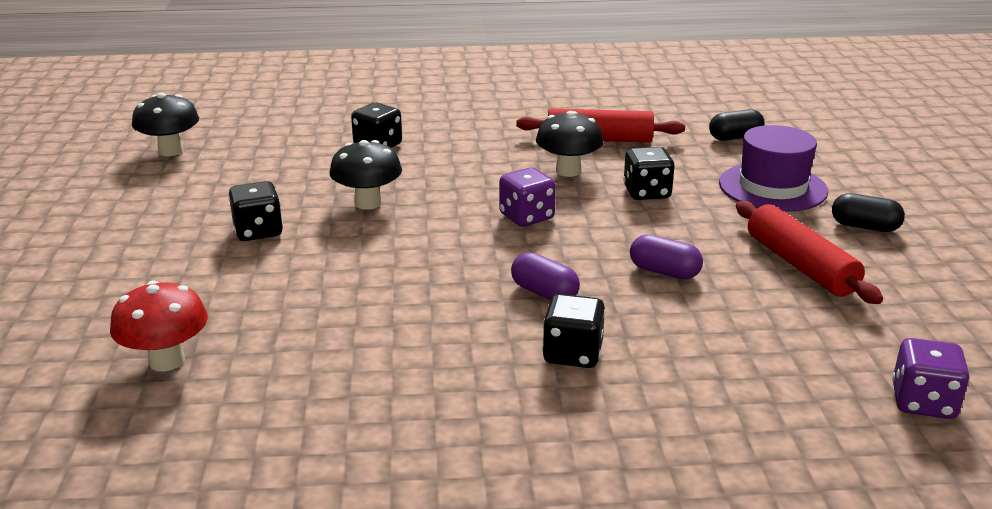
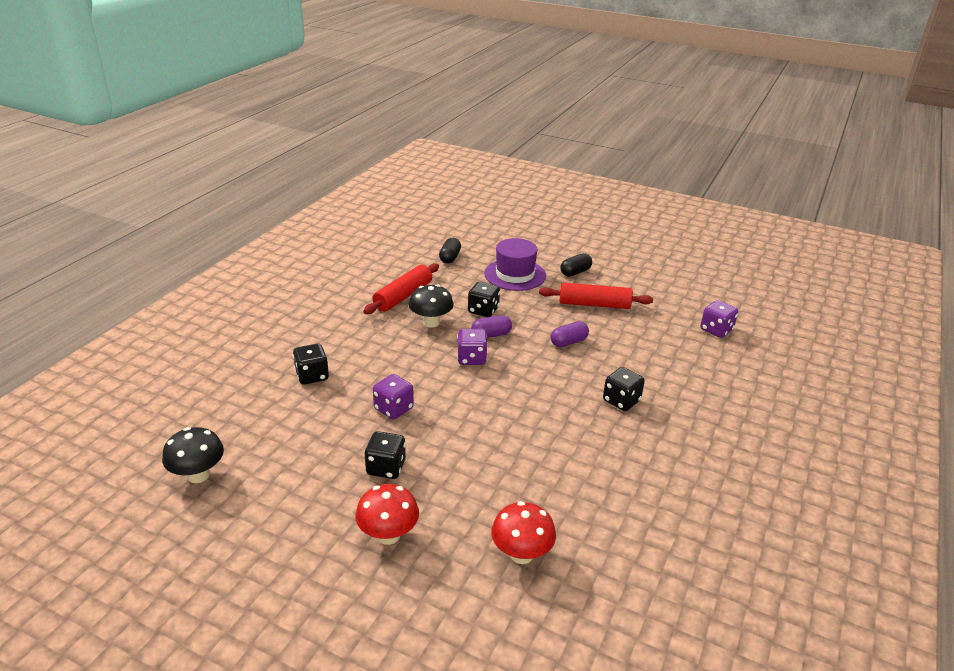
camera: 60 degrees left, 5 degrees up
(146, 267) = (388, 535): none -> red mushroom
(368, 203) = (393, 409): black mushroom -> purple dice
(544, 293) = (558, 386): purple capsule -> purple capsule (491, 335)

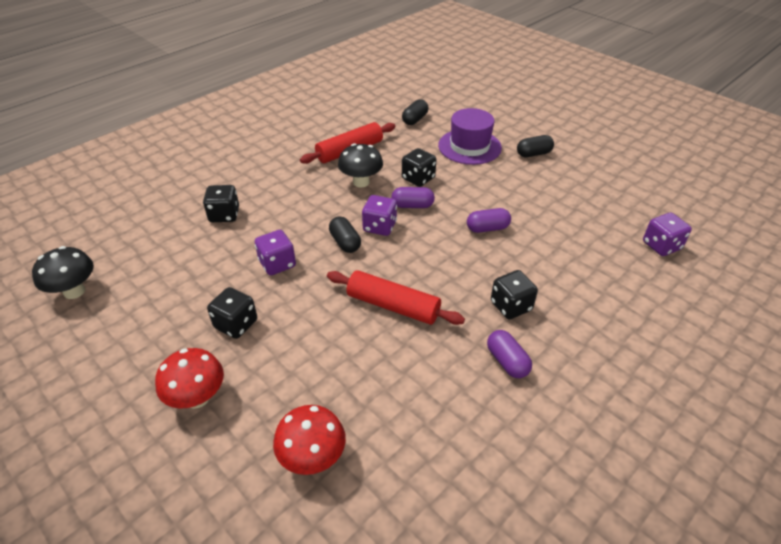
camera: 20 degrees right, 10 degrees up
(447, 378) = (345, 242): none -> black capsule
(594, 304) = (536, 192): red rolling pin -> red rolling pin (393, 306)
(640, 444) = (507, 361): none -> purple capsule

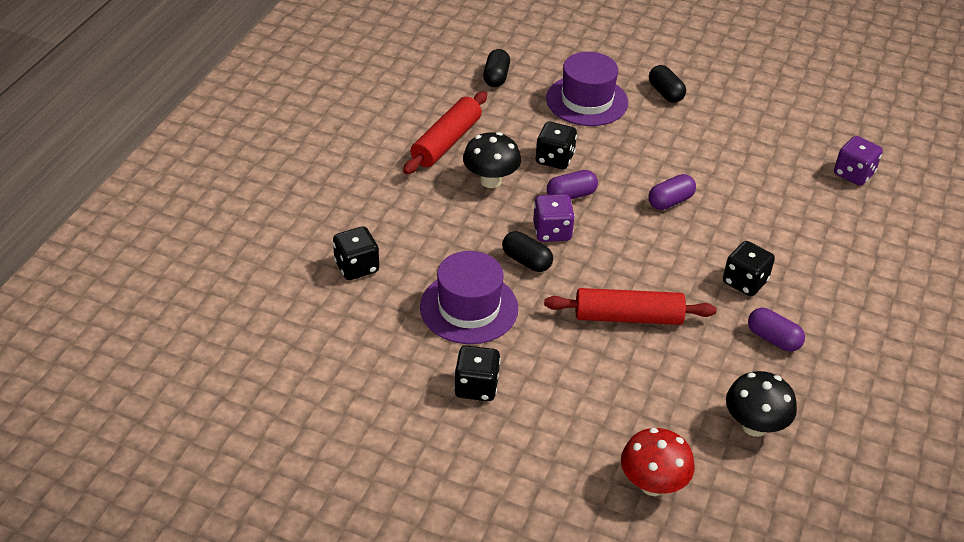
camera: 25 degrees left, 0 degrees up
(74, 291) = (254, 409): black mushroom -> black mushroom (754, 426)
(197, 398) = (497, 471): red mushroom -> none
(277, 264) = (469, 308): purple dice -> purple hat
(533, 154) = (665, 93): black capsule -> black capsule turned 75 degrees counterclockwise

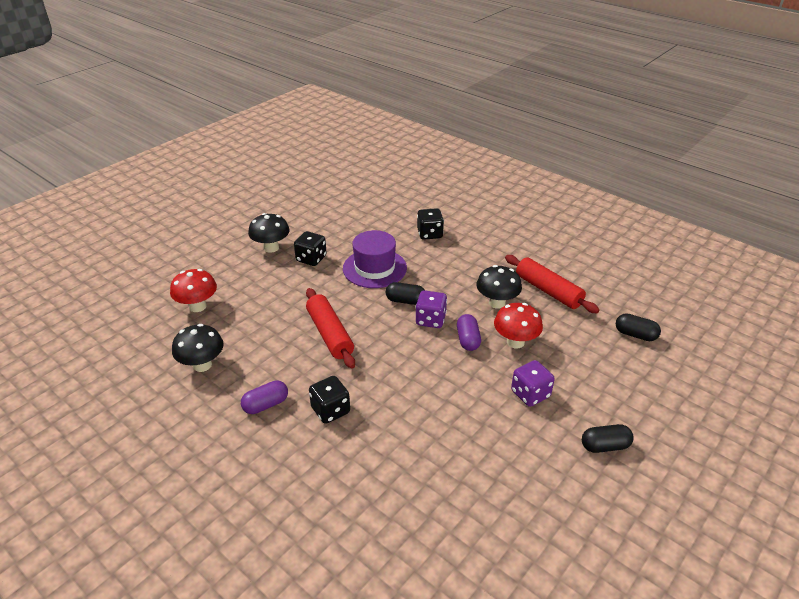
camera: 110 degrees right, 5 degrees down
(468, 449) = (271, 248): none -> black mushroom
(526, 261) = (405, 301): black capsule -> black capsule turned 45 degrees clockwise
(554, 159) = (515, 342): black dice -> red mushroom
(587, 101) = (596, 383): purple hat -> none
(628, 317) = (329, 334): red rolling pin -> red rolling pin turned 45 degrees counterclockwise
(670, 201) = (442, 396): purple capsule -> none
(853, 174) = (438, 564): purple dice -> purple dice (530, 394)

